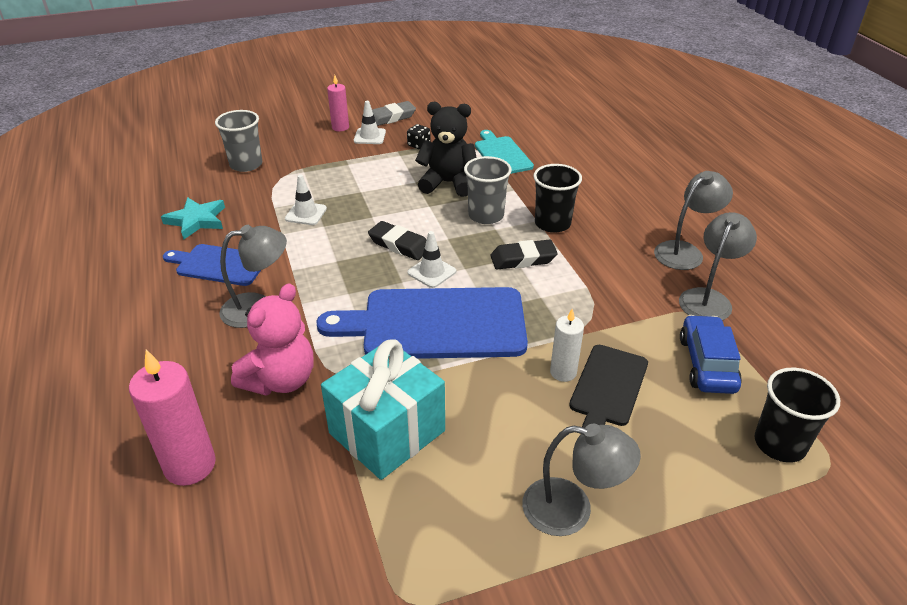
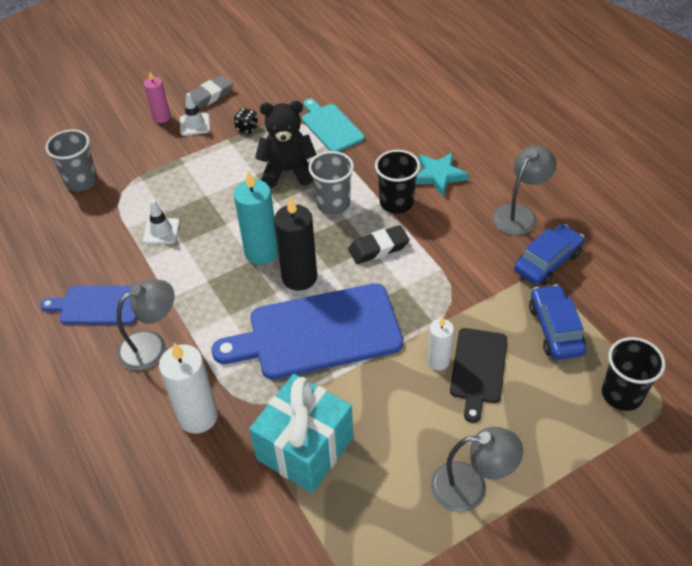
camera: 10 degrees left, 10 degrees up
(190, 465) = (148, 513): pink candle -> none
(197, 220) = (57, 258): turquoise star -> turquoise star (438, 175)
(281, 380) = (198, 416): pink teddy bear -> white candle
(399, 245) = (261, 252): black eraser -> turquoise candle
(432, 272) = (299, 277): white traffic cone -> black candle
(708, 298) = (547, 262): grey lamp -> blue car

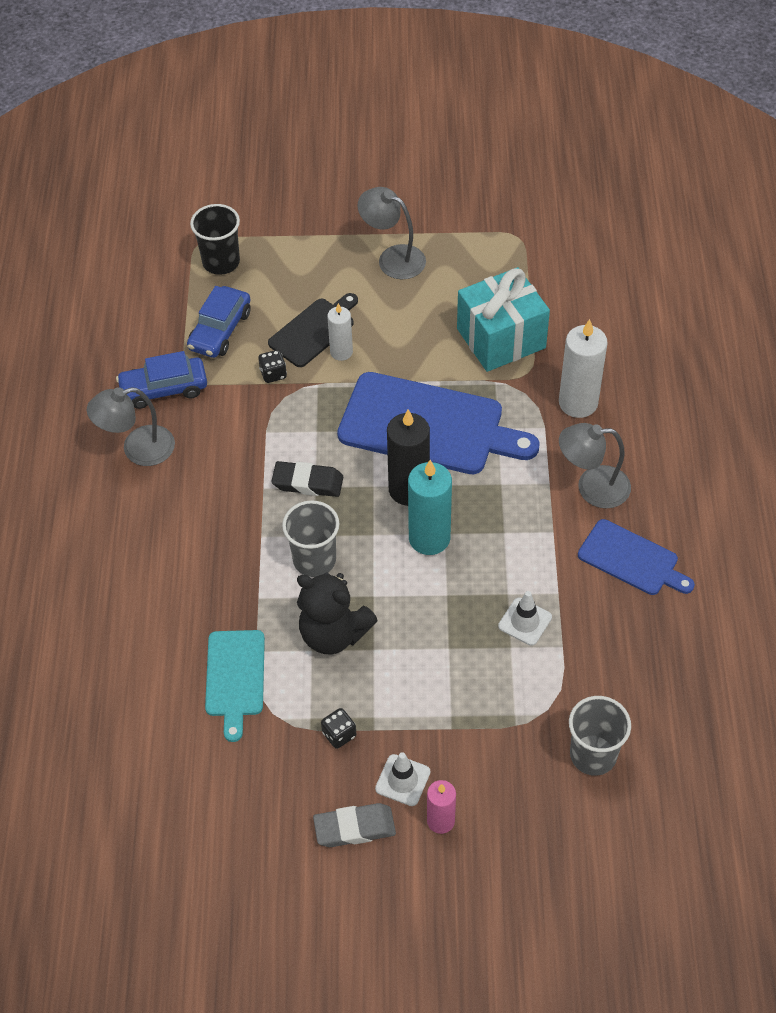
camera: 150 degrees left, 5 degrees up
(396, 203) = (247, 526): black cup -> none
(438, 175) = (173, 537): turquoise star -> none
(477, 314) = (273, 374): none -> black dice

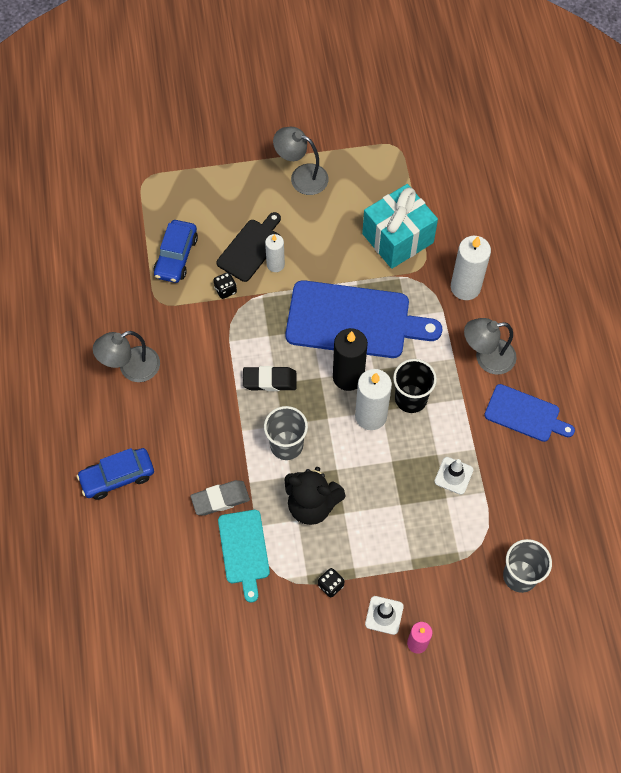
camera: 10 degrees left, 10 degrees up
(164, 389) = (142, 313): blue car -> blue car (117, 477)
(221, 262) = (165, 195): black cup -> black cup (411, 398)
(354, 828) = (355, 657): grey eraser -> grey eraser (220, 499)
(429, 538) = (371, 416): turquoise candle -> white candle

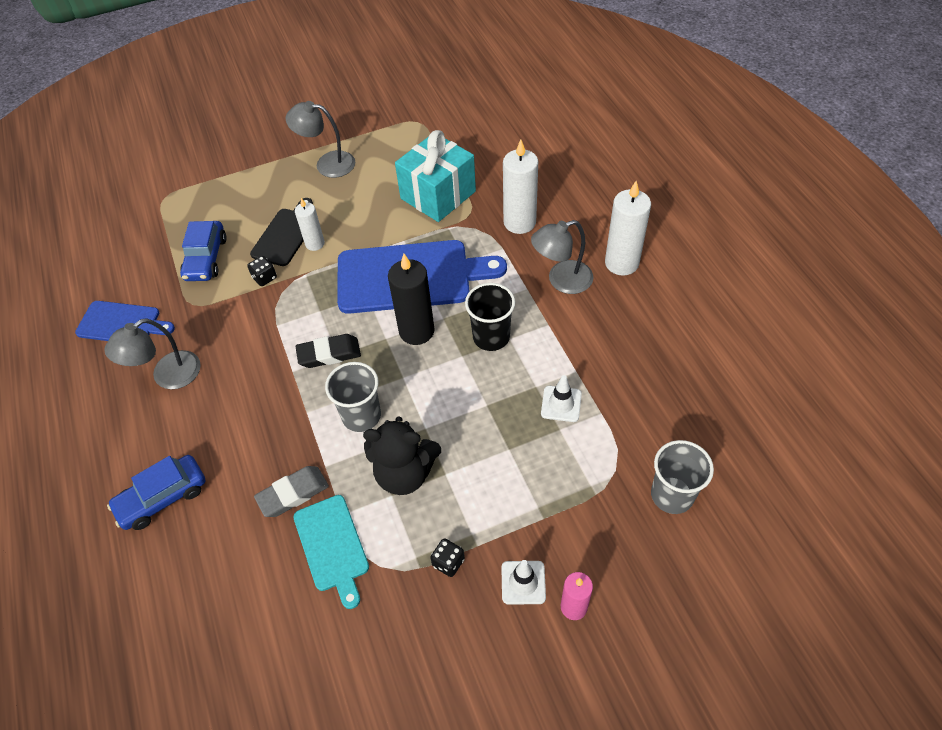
camera: 10 degrees left, 10 degrees down
(371, 416) = (451, 364): white candle -> white candle (621, 263)
(525, 414) = (620, 324): blue cutting board -> blue cutting board (122, 323)

